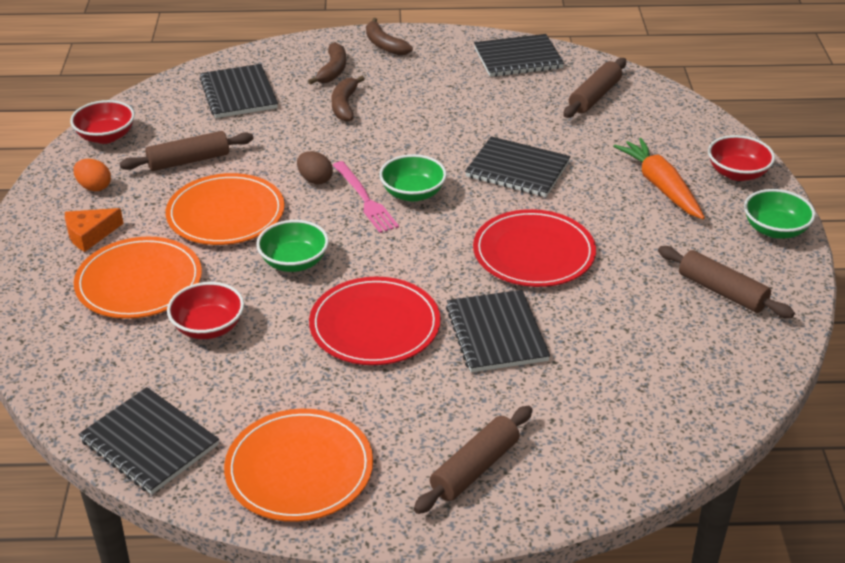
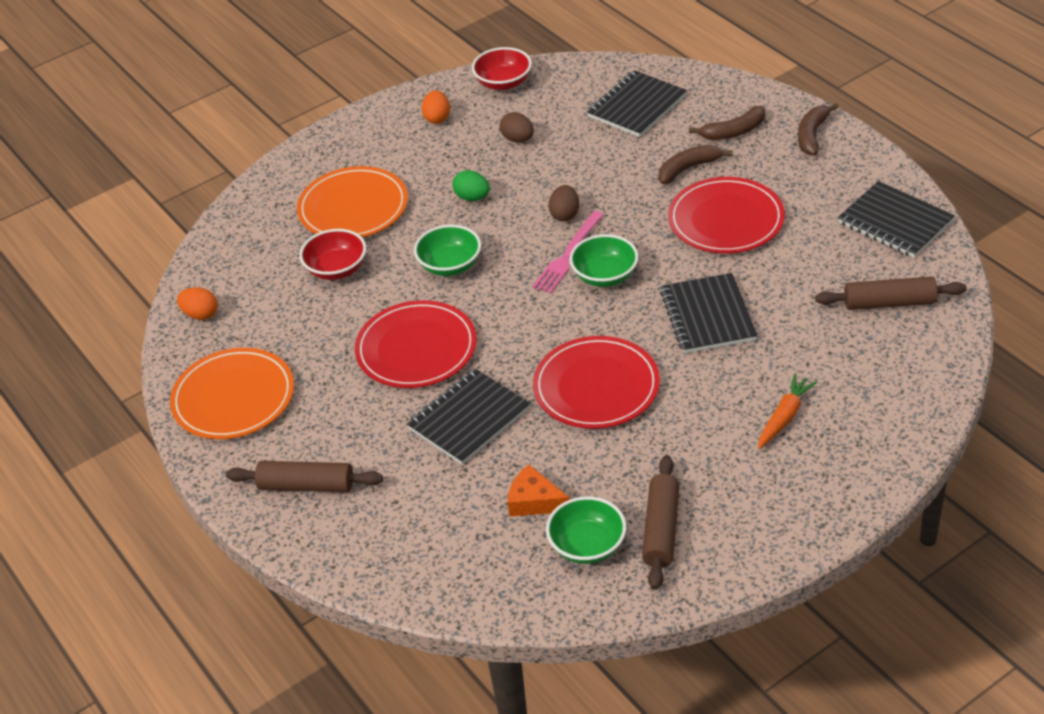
camera: 60 degrees right, 5 degrees up
(90, 234) = (382, 152): orange cheese -> orange cheese (534, 501)
(149, 443) = (201, 314): black notebook -> orange egg
(189, 161) = (518, 139): brown rolling pin -> brown egg
(226, 214) = (472, 197): orange plate -> green egg
(424, 116) = (726, 220): none -> red plate
(660, 186) = (784, 417): orange carrot -> orange carrot, size x0.66
(737, 173) = (868, 459): red bowl -> none
(775, 229) = (799, 525): green bowl -> green bowl (587, 545)

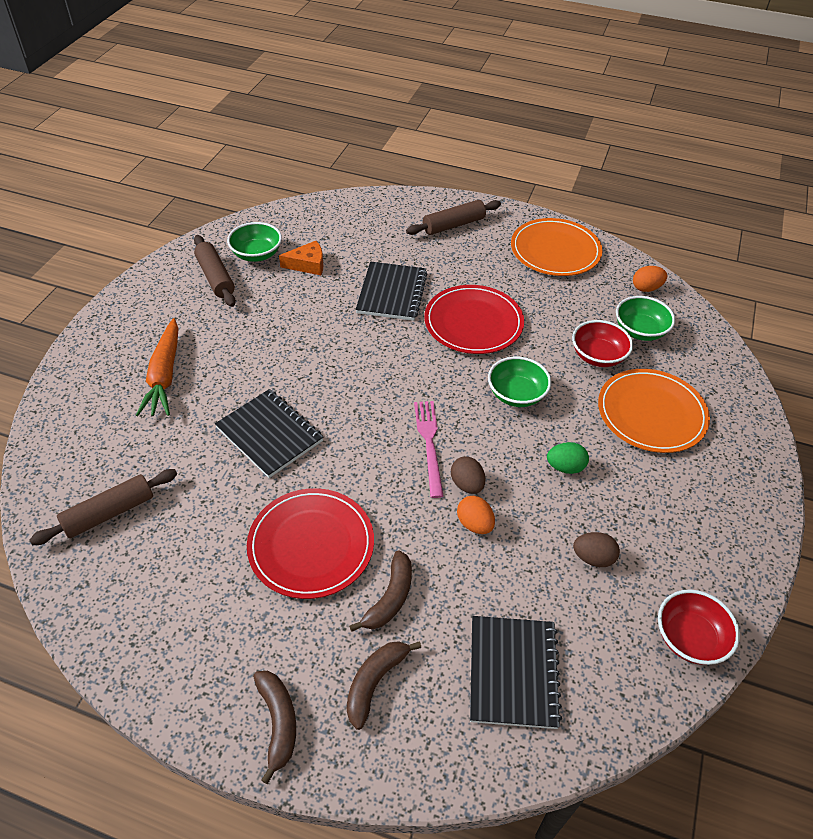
camera: 140 degrees right, 5 degrees up
(437, 118) = (698, 549): orange egg -> orange egg (474, 524)
(596, 386) = (320, 345): red plate -> none
(605, 275) = (382, 437): green bowl -> green bowl (640, 331)
(784, 417) = (164, 376): orange carrot -> orange carrot, size x1.51
(895, 222) = (131, 620): black notebook -> none

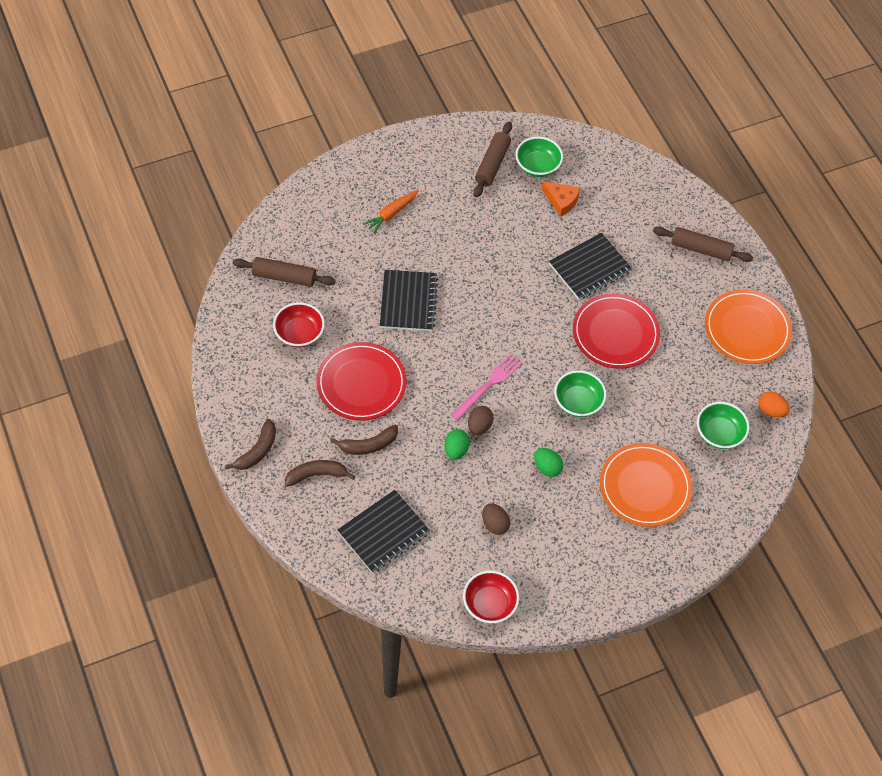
camera: 45 degrees right, 10 degrees up
(164, 376) = (391, 214): orange carrot -> orange carrot, size x0.66
(474, 524) = (456, 450): orange egg -> green egg
(598, 356) = (665, 424): red bowl -> red bowl (299, 334)

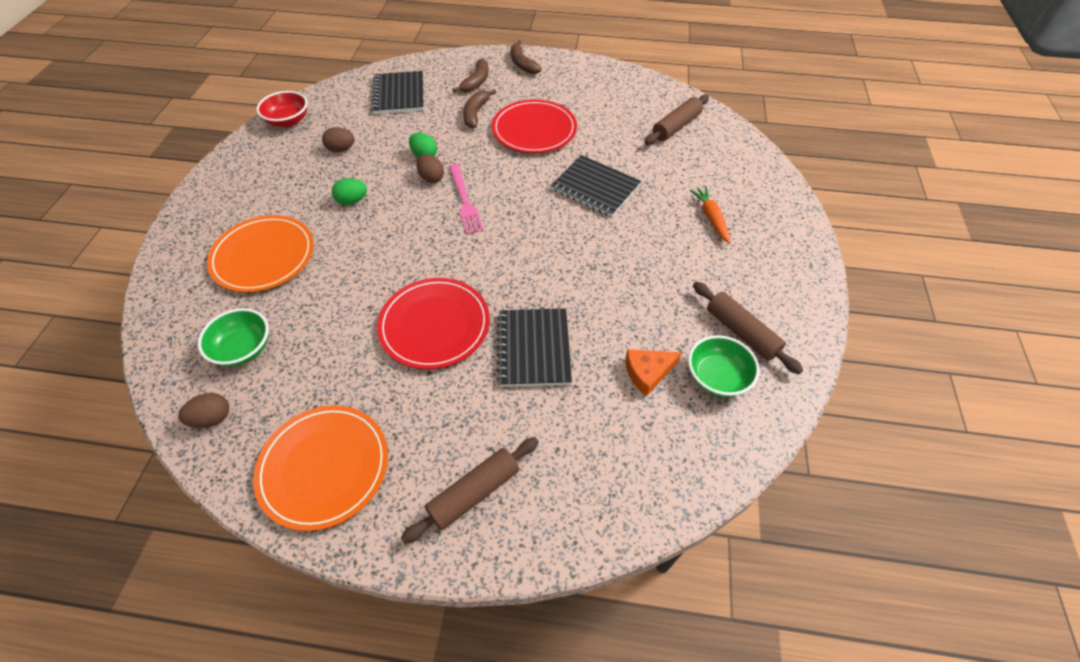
camera: 125 degrees right, 5 degrees down
(299, 334) = (610, 115): red bowl -> none
(578, 402) = (390, 253): green bowl -> none
(771, 410) = (212, 418): orange egg -> brown egg

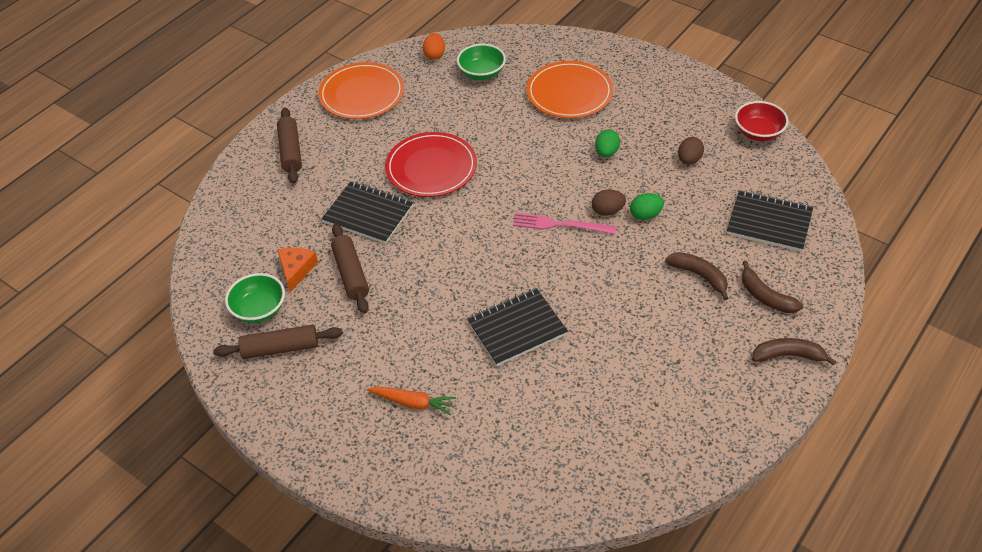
camera: 120 degrees right, 5 degrees down
(212, 418) = (434, 55): brown egg -> orange egg
(534, 130) = (641, 316): red plate -> none
(676, 126) = (574, 455): brown rolling pin -> brown rolling pin (351, 274)

